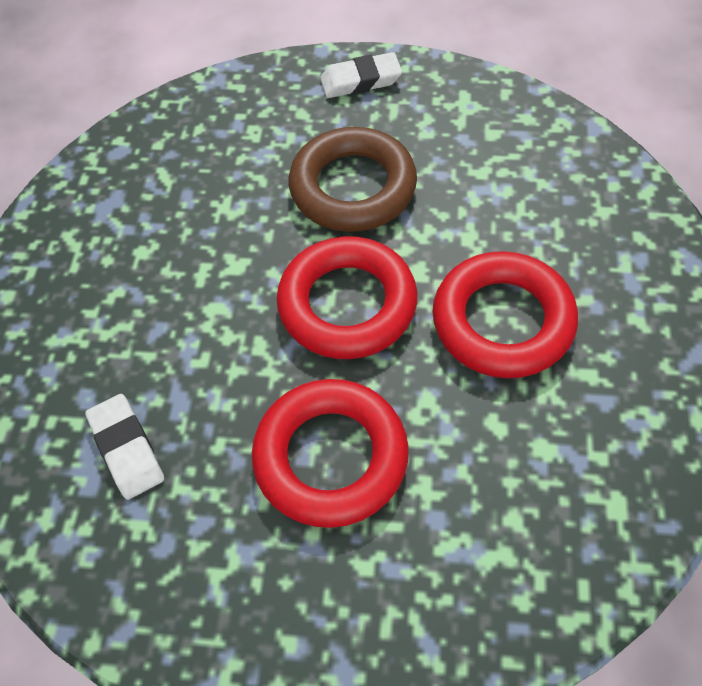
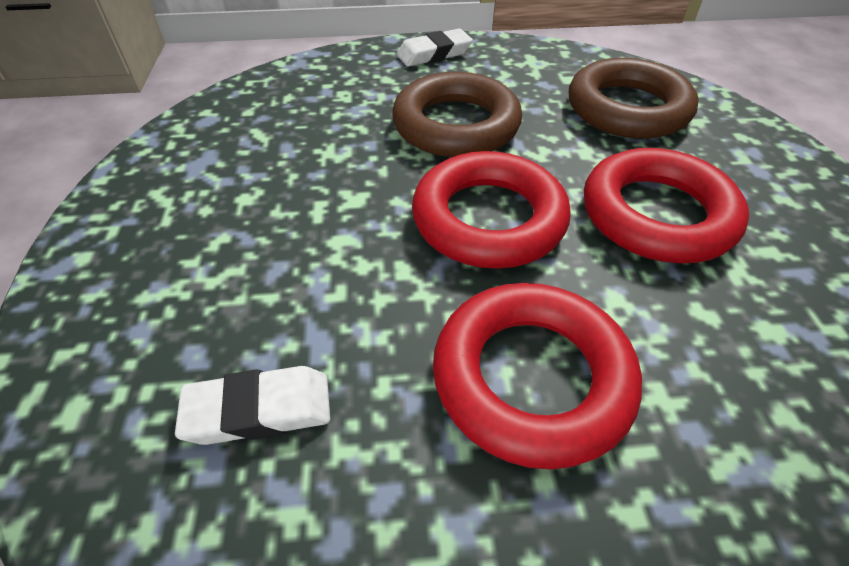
camera: 15 degrees left, 10 degrees down
(127, 449) = (259, 410): white eraser -> white eraser turned 60 degrees counterclockwise
(536, 185) = (627, 108): none -> brown ring

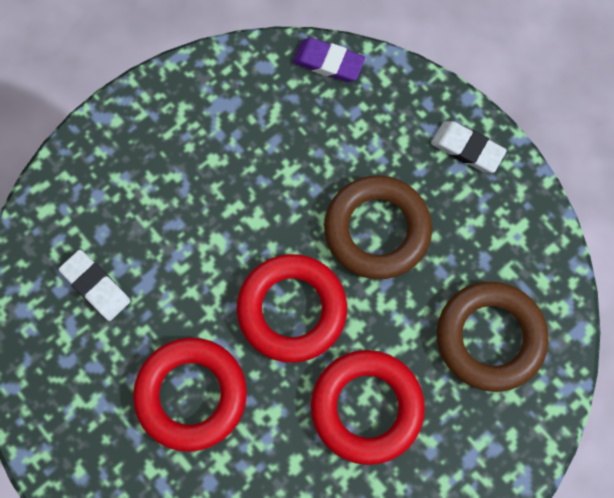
camera: 55 degrees right, 25 degrees up
(261, 84) = (328, 62): none -> purple eraser

